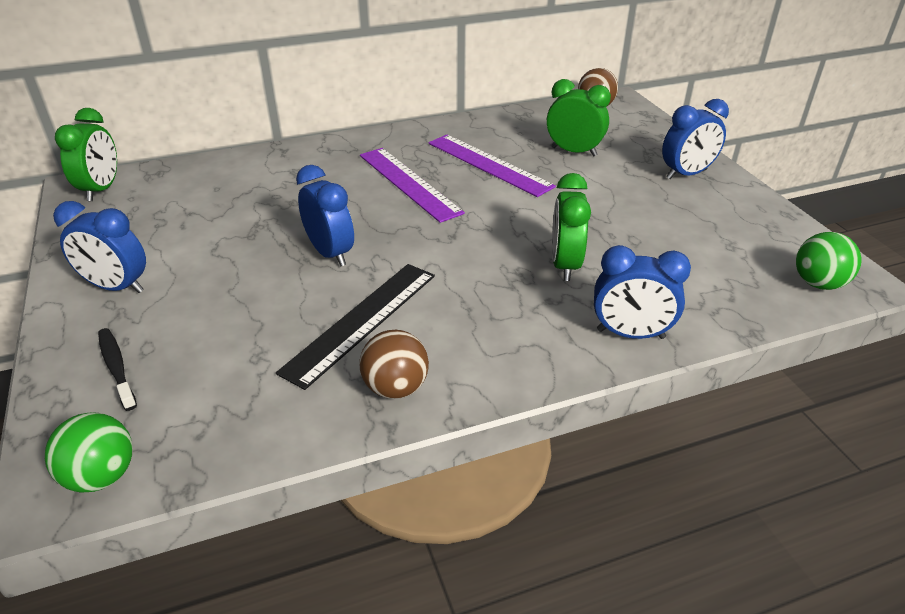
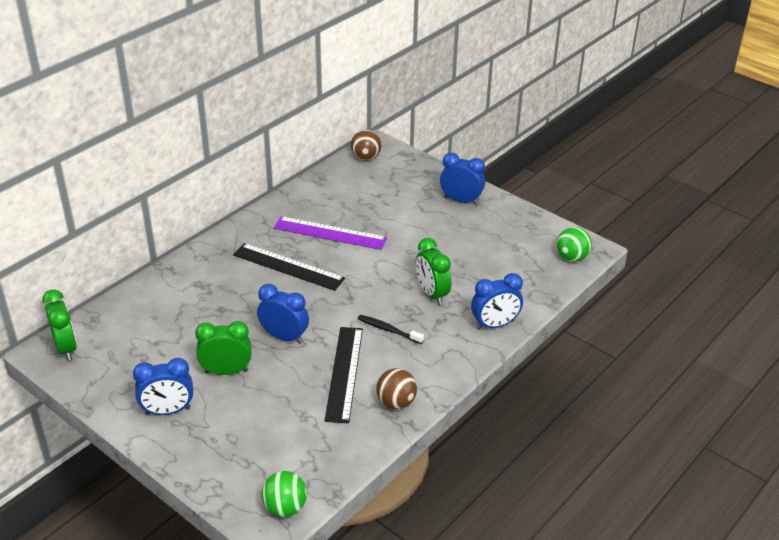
camera: 30 degrees left, 0 degrees up
(117, 368) = (228, 455): black toothbrush -> black toothbrush (388, 330)
(408, 183) = (288, 267): purple ruler -> black ruler
(574, 151) = (378, 204): green clock -> green clock (226, 371)
(686, 174) = (461, 200): blue clock -> blue clock turned 105 degrees counterclockwise

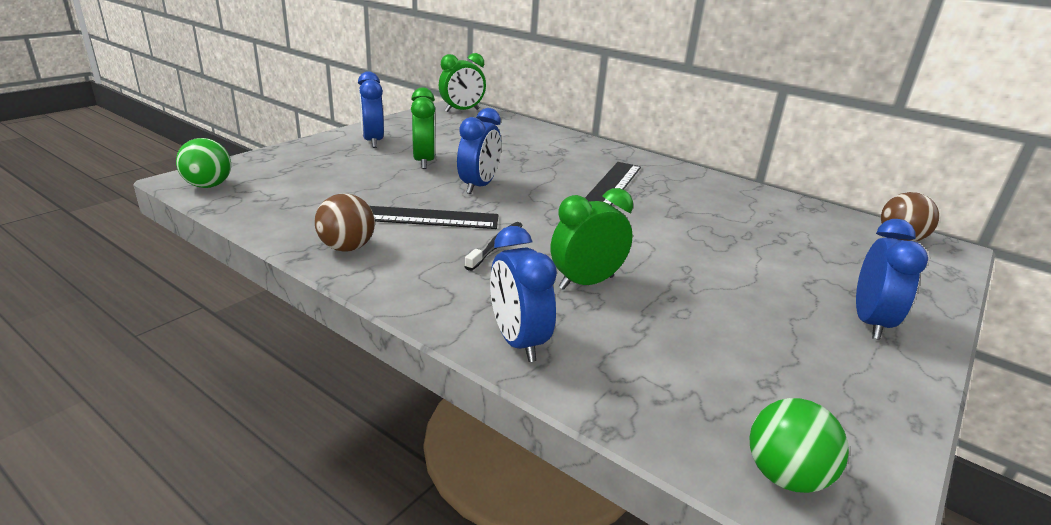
camera: 85 degrees right, 10 degrees down
(330, 233) = (692, 212): purple ruler -> none

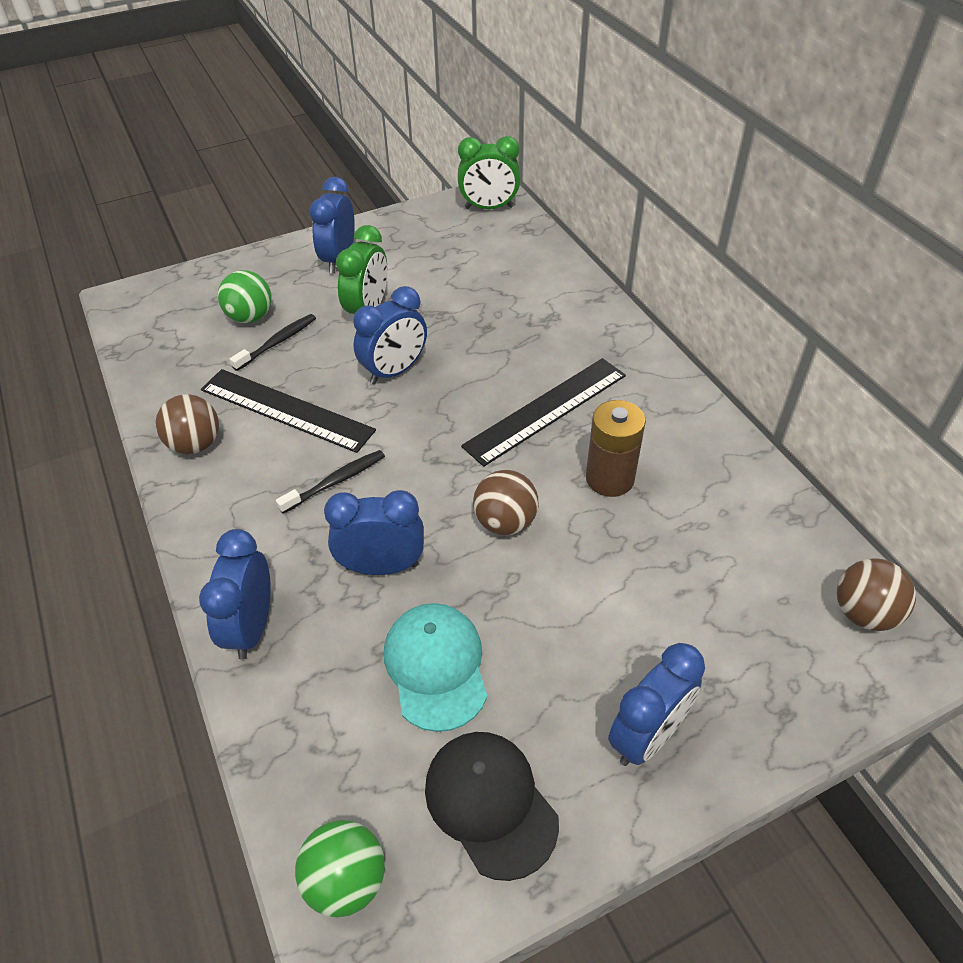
camera: 30 degrees right, 20 degrees up
(208, 186) = (135, 313): green ball -> green ball (250, 317)
(364, 185) = (277, 342): none -> black toothbrush
(586, 282) = (382, 566): green clock -> blue clock
(647, 243) = (505, 522): none -> brown ball
(688, 211) = (610, 478): none -> brown battery
(692, 326) = (436, 667): none -> turquoise cap
(825, 389) = (490, 803): none -> black cap

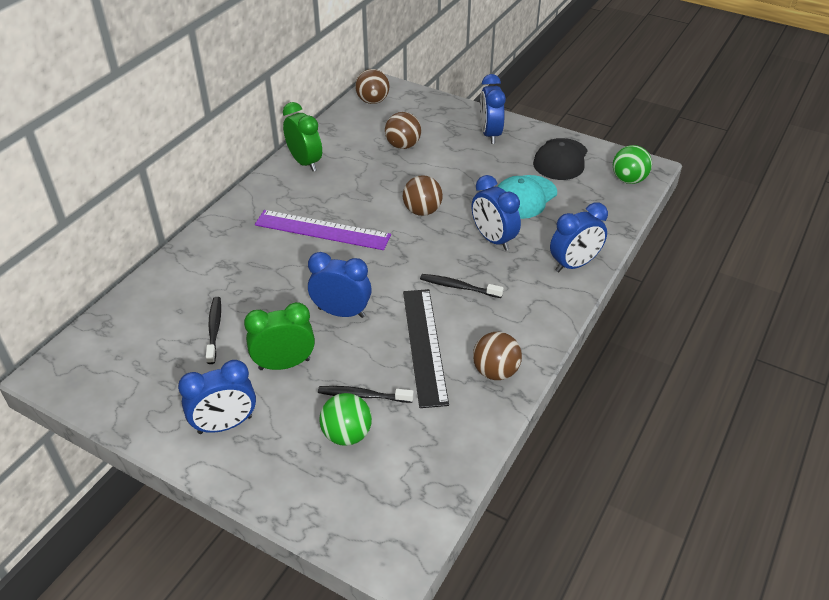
camera: 125 degrees left, 5 degrees down
(457, 284) = (214, 329): none -> black toothbrush
(489, 208) = (78, 364): green clock -> green clock (305, 162)
(546, 410) = (322, 230): black ruler -> purple ruler
(610, 478) = (357, 188): brown battery -> none
(647, 736) = (490, 134): blue clock -> blue clock turned 105 degrees counterclockwise
(689, 584) = (403, 145): none -> brown ball

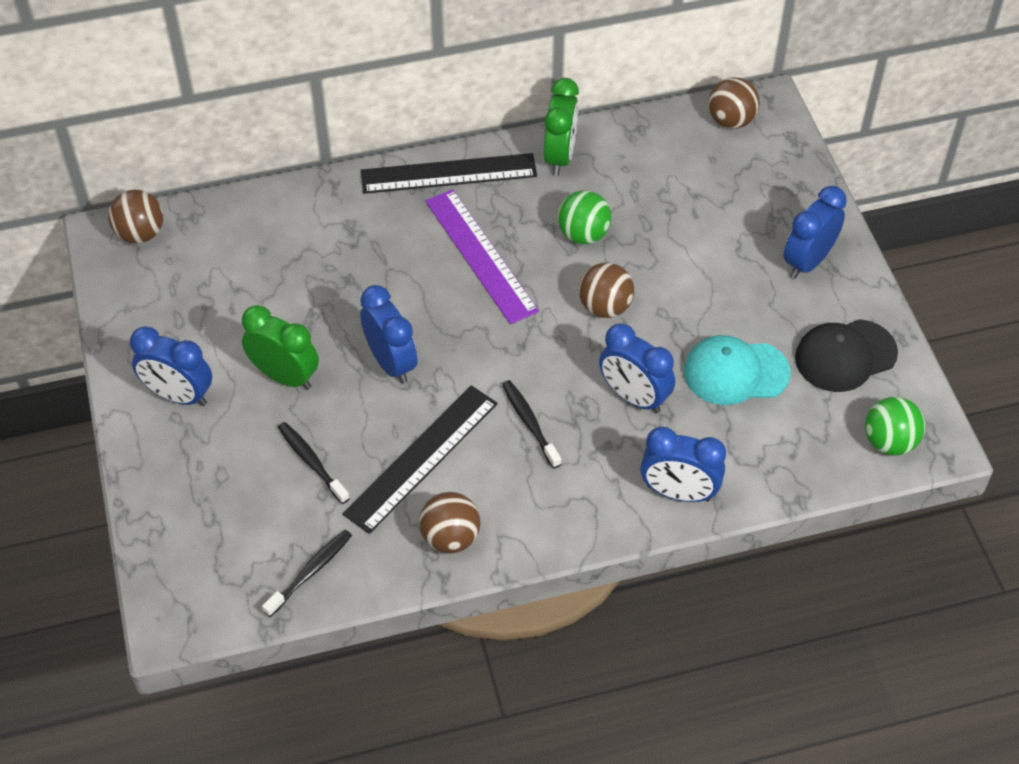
camera: 45 degrees right, 10 degrees up
(214, 329) = (268, 293): black toothbrush -> black toothbrush (310, 572)
(251, 205) = (448, 174): none -> black ruler
(347, 434) = (257, 487): green ball -> green ball (583, 234)
(403, 145) = (689, 207): brown ball -> brown ball (140, 234)
(493, 239) = (634, 397): blue clock -> blue clock turned 60 degrees counterclockwise

